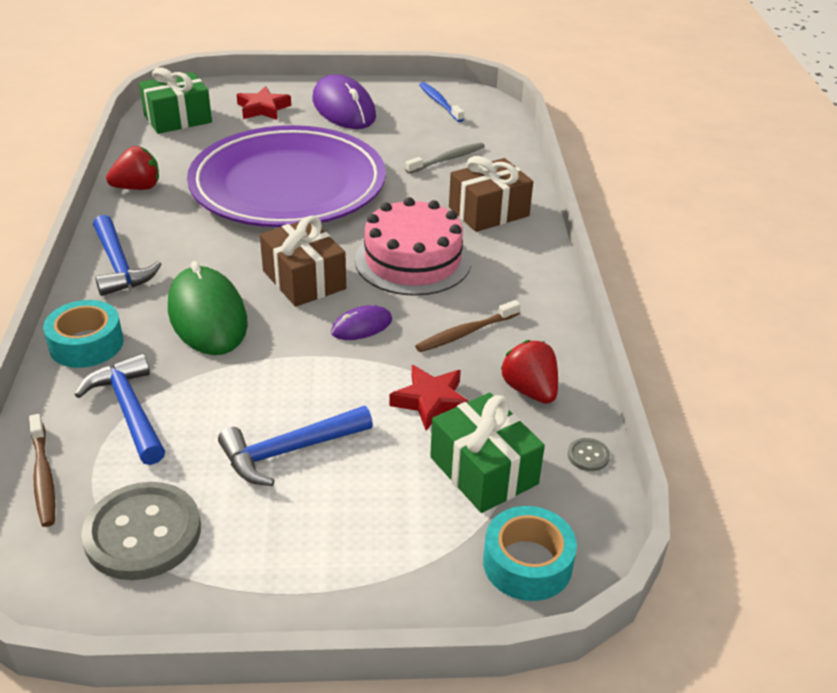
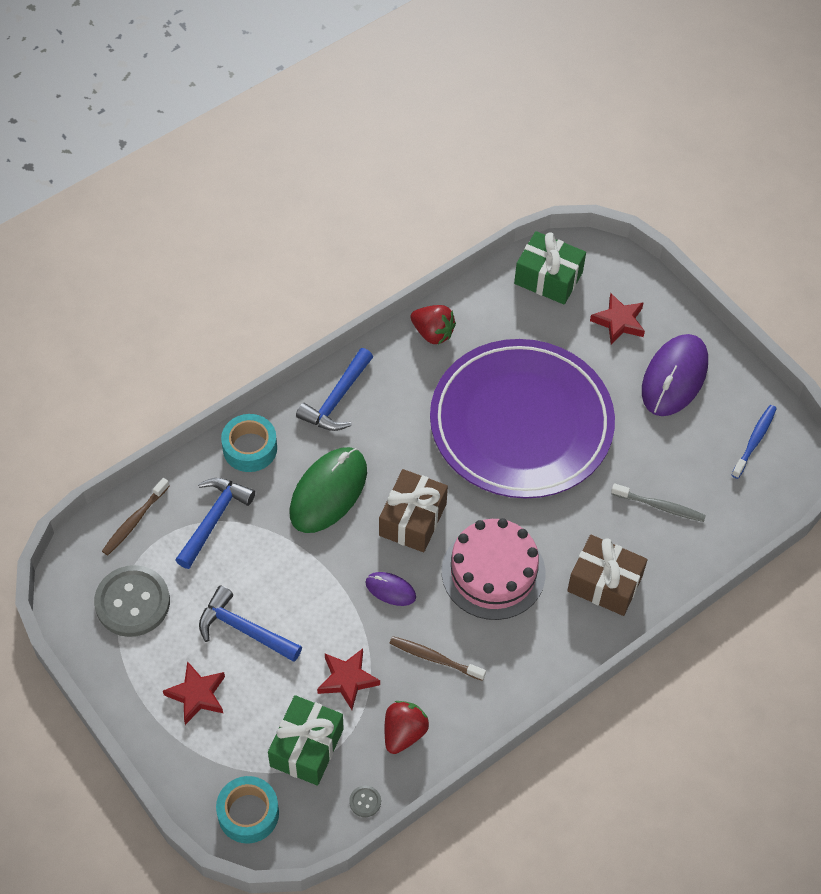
camera: 55 degrees right, 20 degrees up
(329, 533) = (197, 695): none -> red star

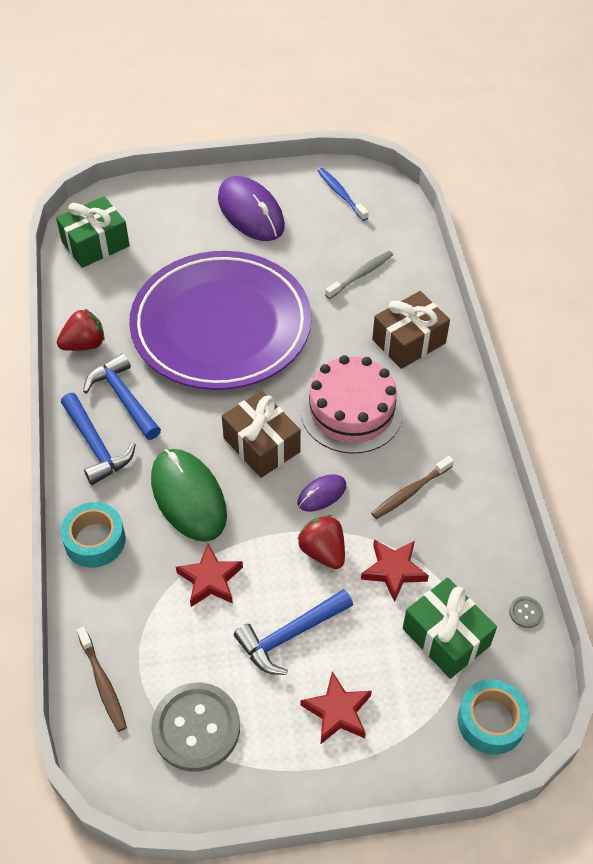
camera: 60 degrees left, 5 degrees down
(214, 519) = (151, 607): blue hammer -> blue hammer (123, 398)
(403, 733) = (471, 550): red strawberry -> red strawberry (323, 551)
(619, 322) = (173, 221): red star -> red star (210, 579)

